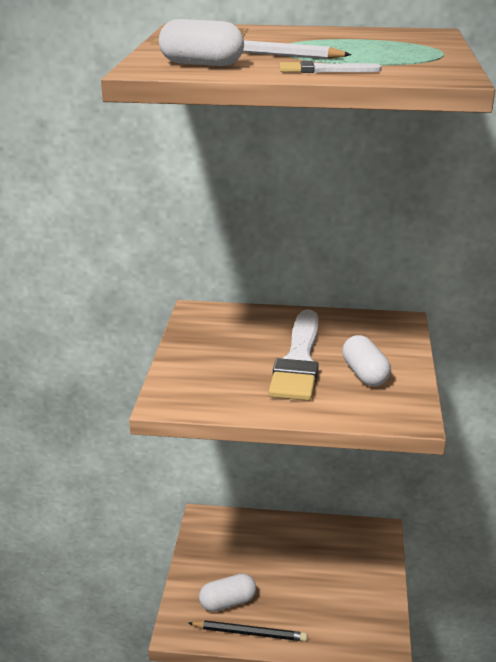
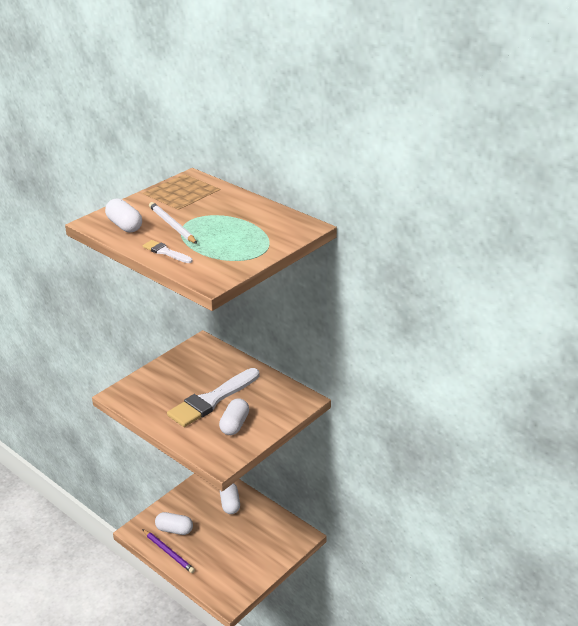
camera: 35 degrees right, 5 degrees up
(249, 633) = (168, 552): black pencil -> purple pencil
(262, 539) = (230, 504): none -> white capsule

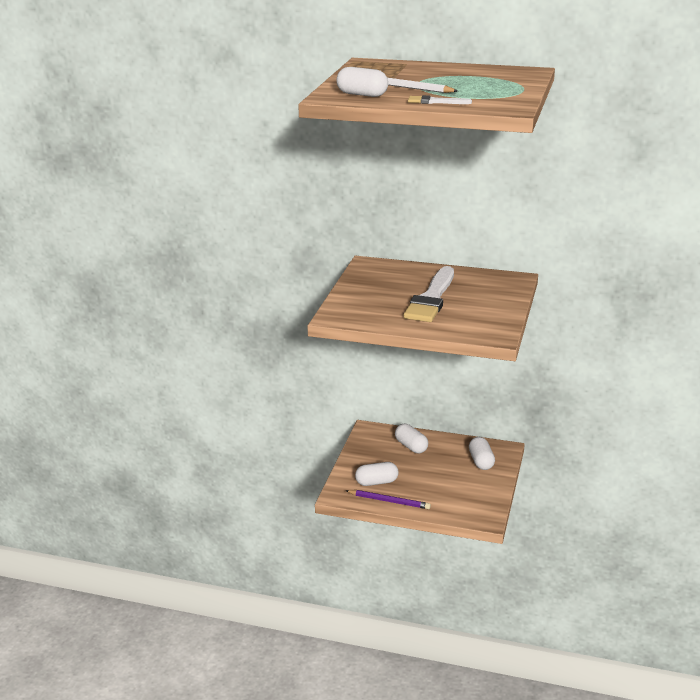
camera: 25 degrees left, 5 degrees down
(234, 425) = (475, 309): white capsule -> white capsule (481, 461)

